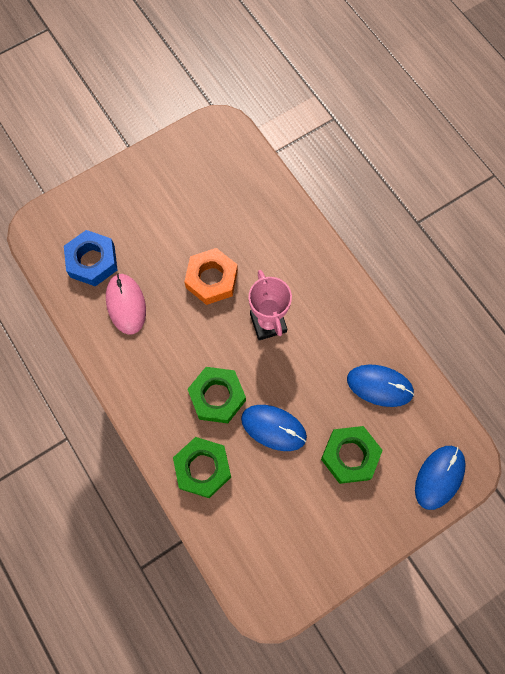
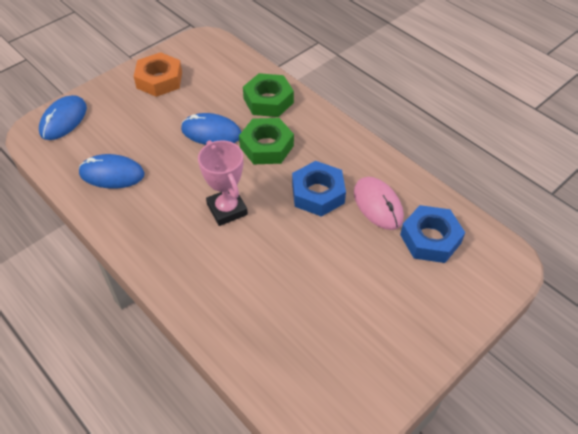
camera: 170 degrees right, 20 degrees down
(179, 327) = (318, 194): none -> blue nut
(211, 279) = (295, 240): orange nut -> orange nut (159, 80)
(350, 456) = (142, 123): green nut -> none

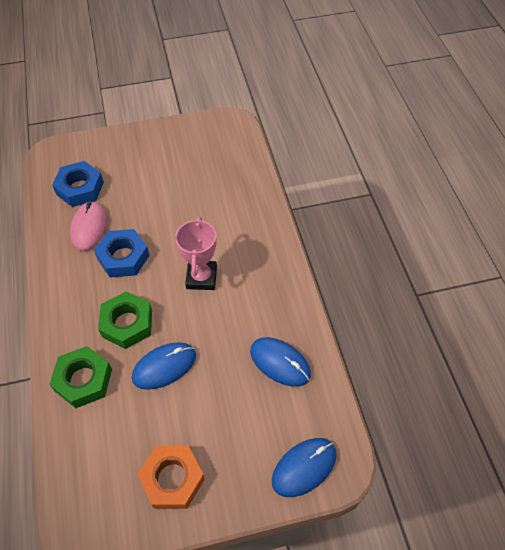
camera: 150 degrees left, 5 degrees up
(211, 132) = (164, 366): blue mouse -> blue mouse turned 75 degrees counterclockwise

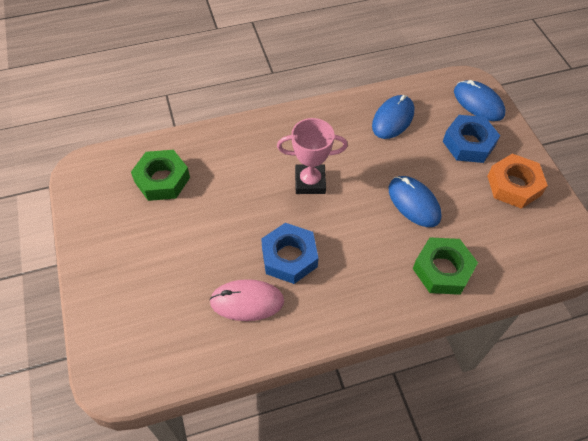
camera: 95 degrees left, 0 degrees up
(80, 188) = (182, 325): blue nut -> blue nut (468, 143)
(127, 323) = (373, 240): green nut -> green nut (162, 180)

